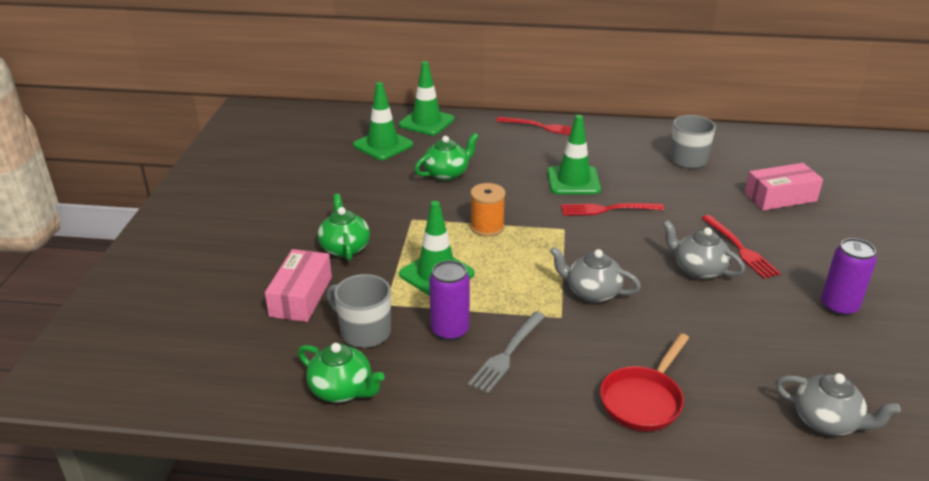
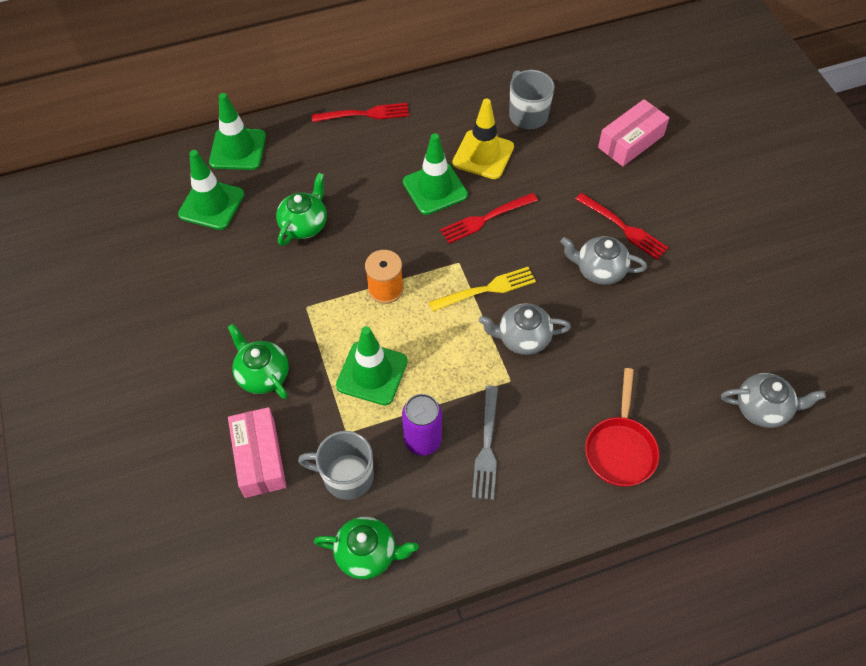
camera: 25 degrees left, 25 degrees up
(578, 252) = (486, 289): none -> yellow fork
(630, 172) = (483, 155): none -> yellow traffic cone
(839, 307) = (728, 270): purple can -> none

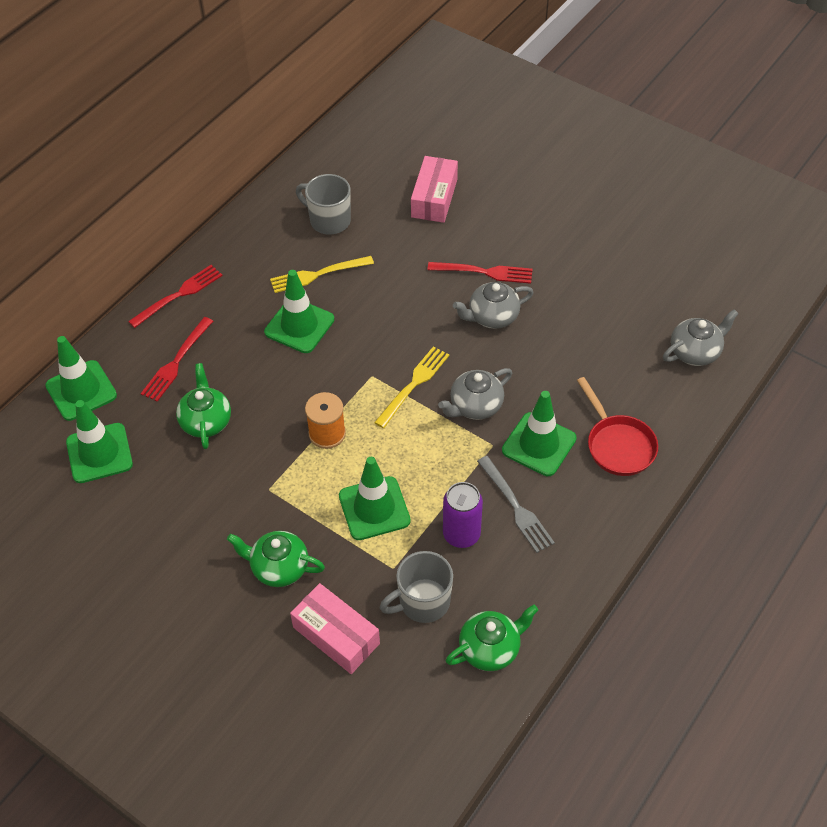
camera: 35 degrees left, 5 degrees down
(483, 155) = (318, 274): yellow traffic cone -> yellow fork
(486, 219) = (365, 327): red fork -> red fork (177, 362)
(550, 404) = (539, 444): none -> green traffic cone

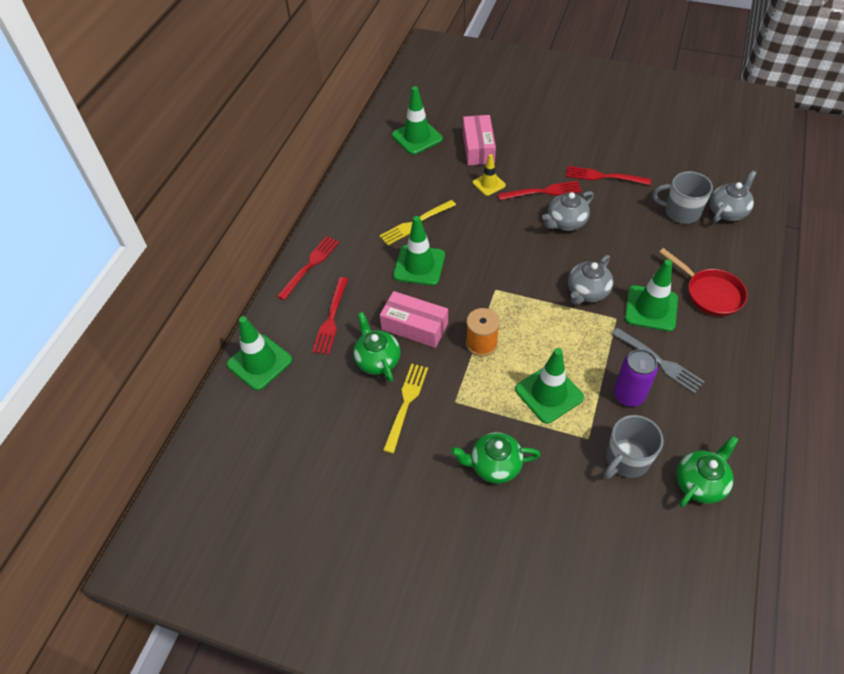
camera: 15 degrees left, 0 degrees up
(99, 453) = (297, 410): green traffic cone -> green traffic cone (417, 137)
(329, 220) = (405, 182): grey mug -> grey mug (680, 212)
(336, 635) = (570, 509): pink box -> pink box (414, 326)
(413, 384) = (531, 288): yellow fork -> yellow fork (406, 404)
(425, 247) = (489, 184): none -> yellow traffic cone
(568, 271) = (604, 176): none -> red fork

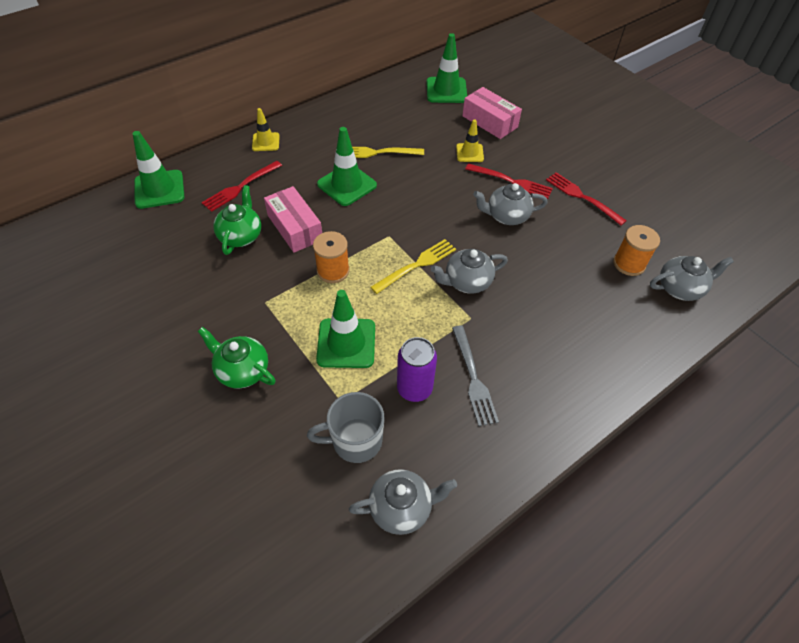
camera: 30 degrees right, 0 degrees up
(310, 265) = (266, 142): red fork -> yellow traffic cone
(406, 404) = (227, 280): yellow fork -> yellow fork (416, 265)
(478, 148) = (489, 121): pink box -> pink box turned 75 degrees counterclockwise
(651, 308) = (512, 329): green traffic cone -> none
(680, 212) = (629, 264): grey mug -> orange spool
(700, 483) = (401, 507): green teapot -> grey teapot
(710, 293) = (586, 349): red pan -> none

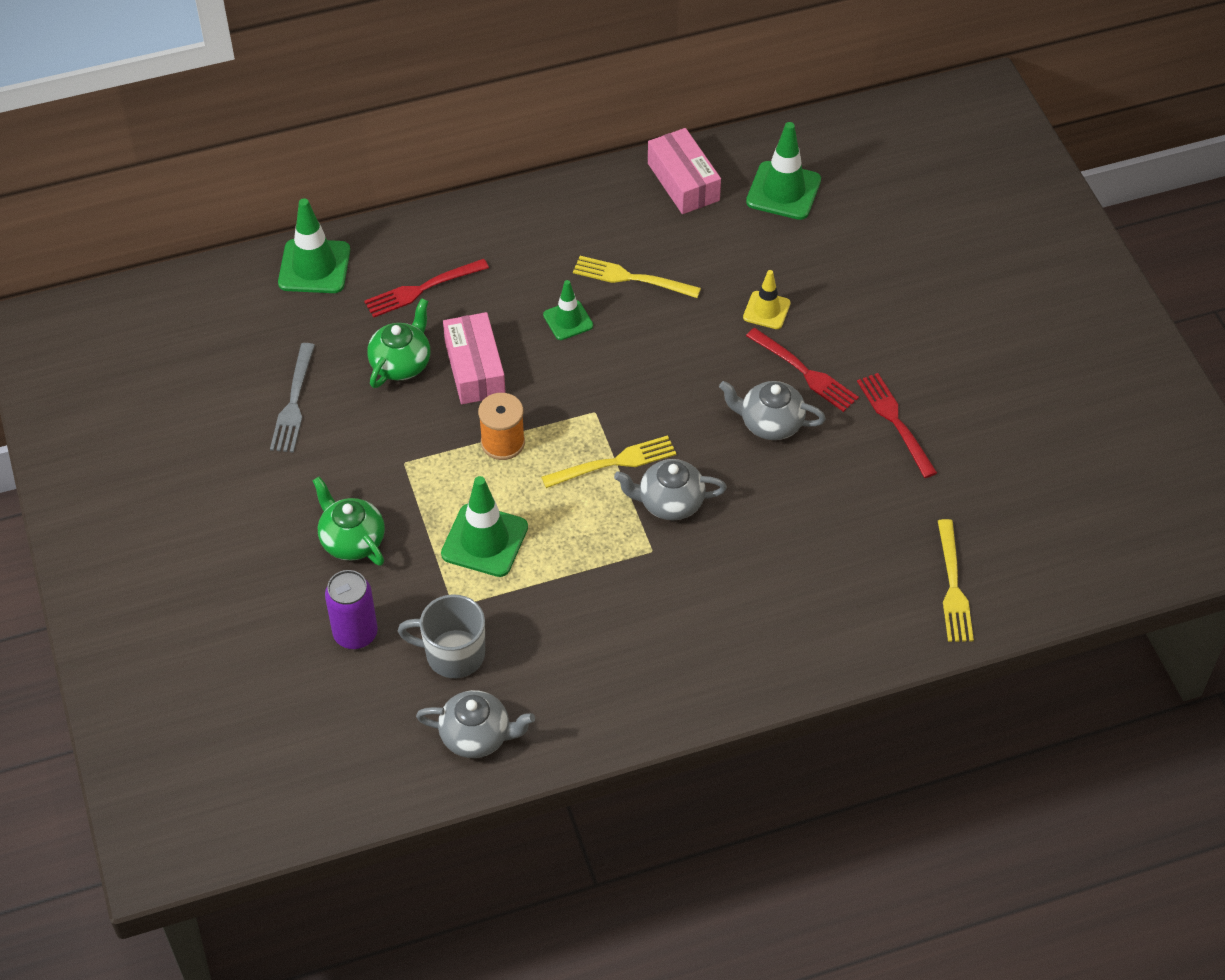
camera: 20 degrees right, 0 degrees up
(266, 142) = (479, 223): yellow traffic cone -> none
(347, 185) = (568, 320): green traffic cone -> green traffic cone, size x0.61
(414, 388) = (544, 616): purple can -> purple can (355, 634)
(473, 378) = (620, 623): grey fork -> grey fork (294, 402)
(489, 121) = (823, 263): pink box -> pink box (683, 182)
(629, 264) = (903, 535): orange spool -> none
(680, 288) = (953, 586): grey teapot -> yellow fork

